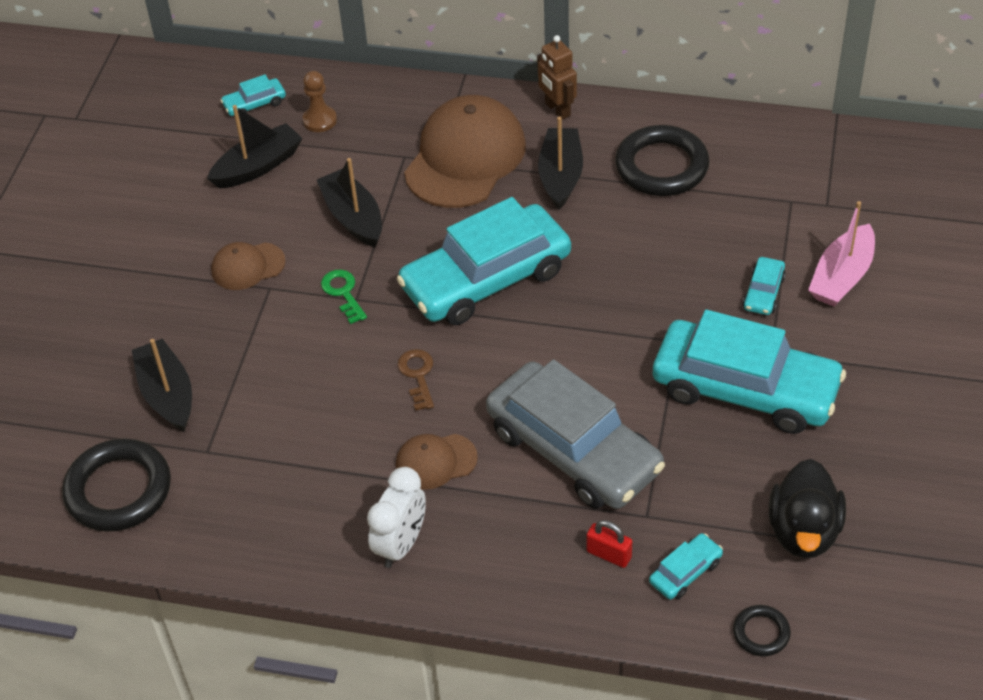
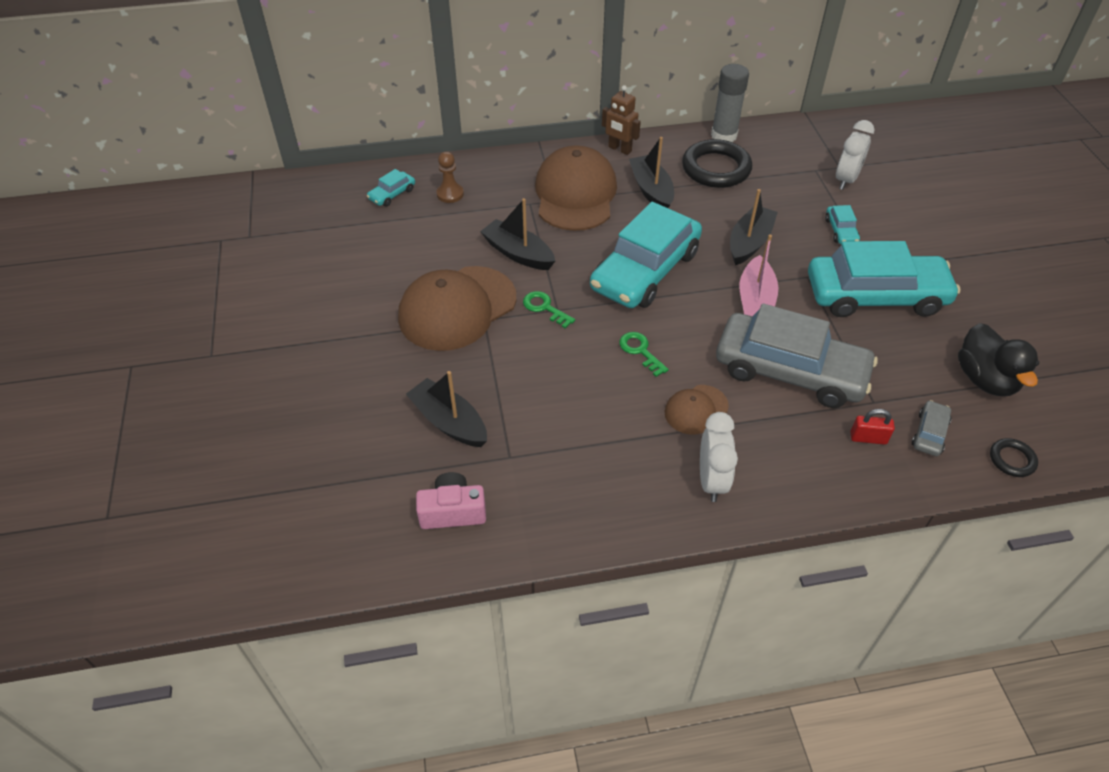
camera: 25 degrees left, 0 degrees up
(118, 490) = (453, 511): black ring -> pink camera
(248, 266) = (457, 308): brown cap -> brown cap, size x2.01
(258, 166) = (421, 236): black boat -> black boat (749, 242)
(417, 376) = (640, 351): brown key -> green key
(685, 572) = (929, 433): turquoise car -> grey car
(703, 122) = (724, 135): none -> grey glue stick
(821, 225) = (846, 180): none -> white clock
(841, 277) = (882, 208): pink boat -> pink boat (755, 300)

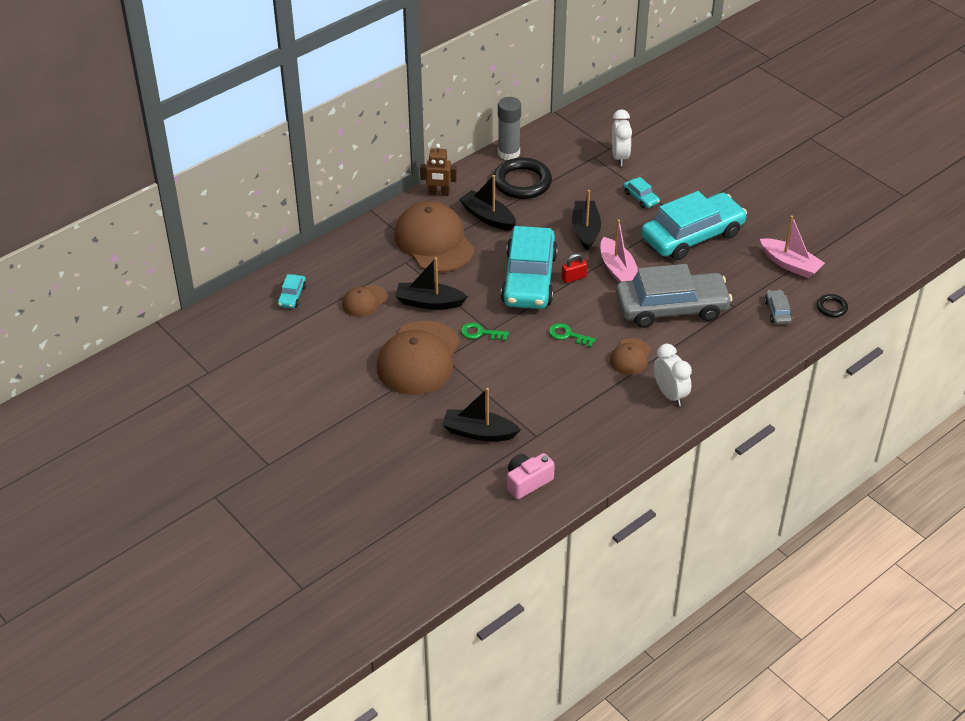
camera: 30 degrees left, 5 degrees down
(450, 194) = (338, 278): brown pawn -> none
(455, 226) = (364, 301): none -> brown cap
(868, 438) = (744, 330): red padlock -> red padlock (573, 278)
(985, 379) = (790, 264): black duck -> pink boat

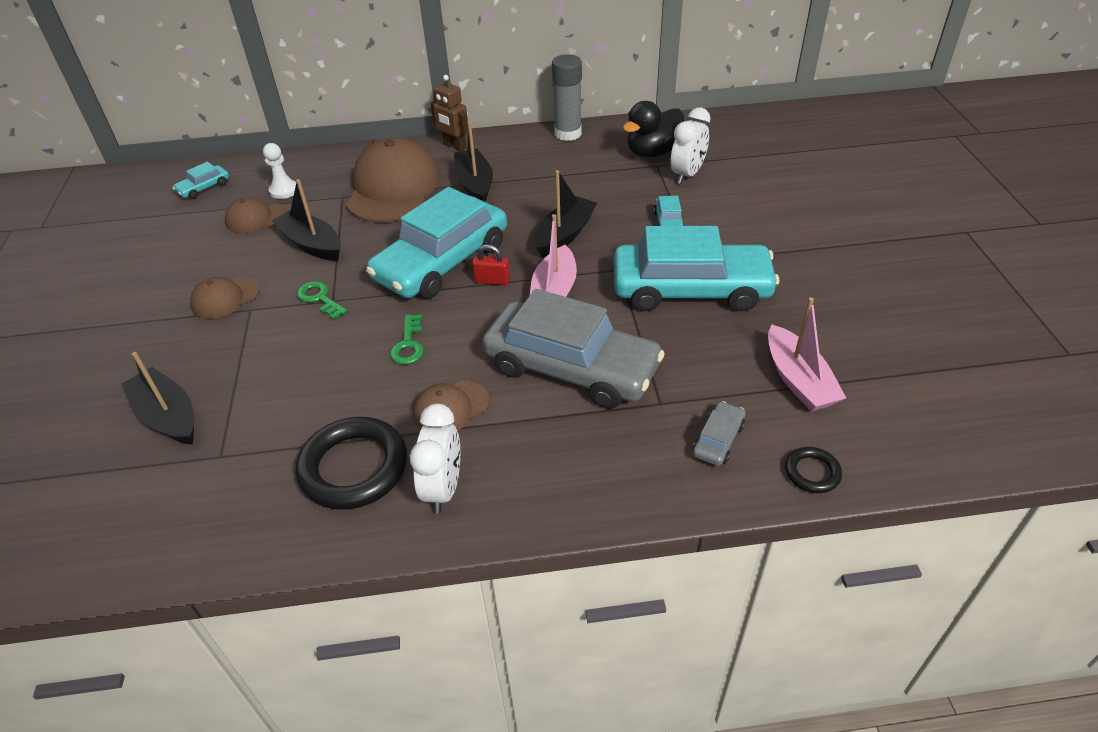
camera: 35 degrees right, 0 degrees up
(357, 274) = (284, 190): none -> white pawn
(419, 358) = (225, 298): brown cap -> brown cap, size x0.50
(522, 182) = (550, 164): black ring -> black ring (354, 468)
(527, 482) = (131, 516): pink camera -> none
(568, 335) = (408, 344): green key -> green key turned 150 degrees counterclockwise
(582, 147) = (653, 152): none -> black duck

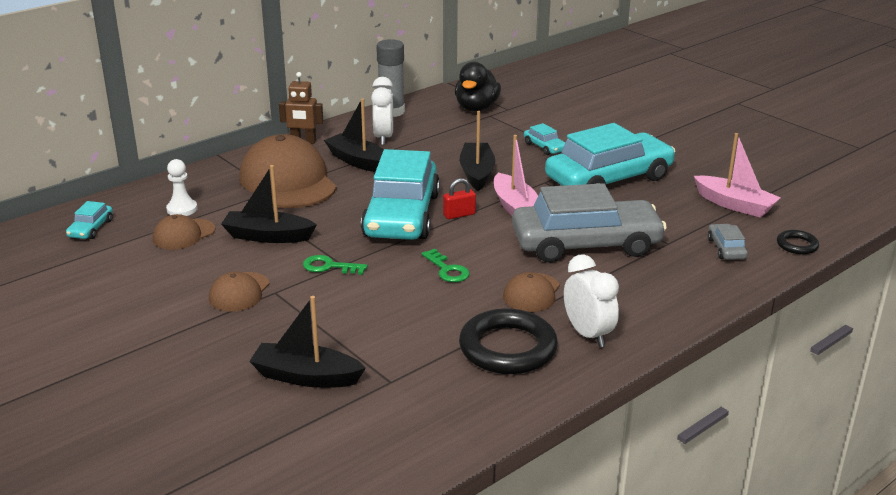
camera: 35 degrees left, 15 degrees down
(687, 175) = (520, 115): white clock -> white clock (383, 138)

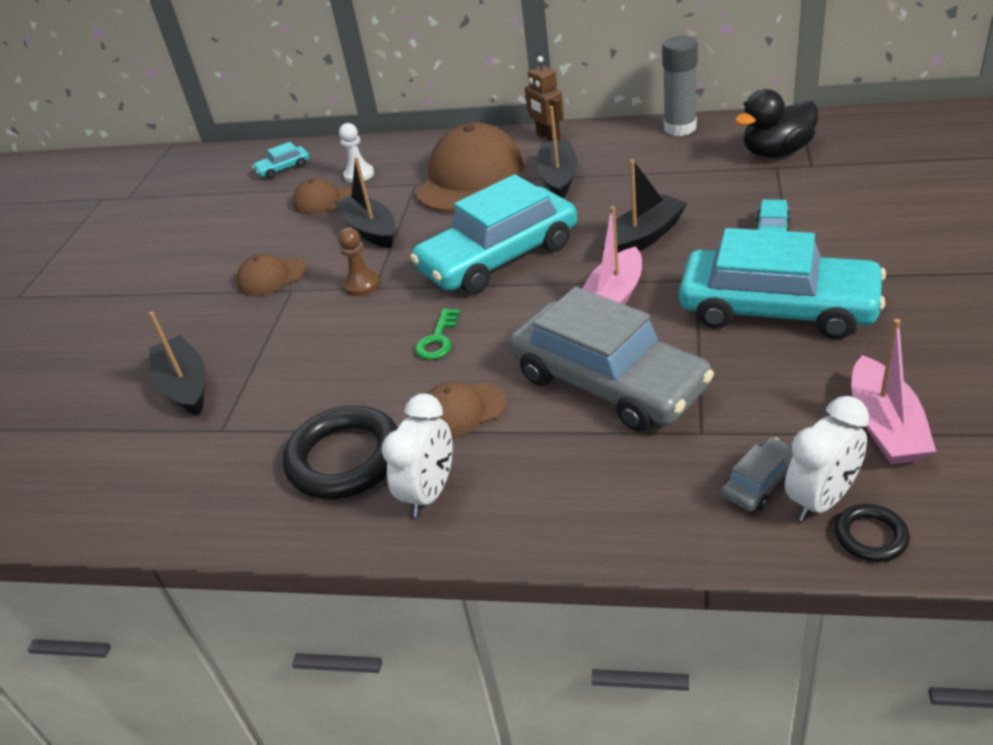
camera: 55 degrees right, 10 degrees up
(329, 266) = (362, 285): green key -> brown pawn
(383, 138) = (623, 158): white clock -> white clock (821, 500)
(459, 215) = (547, 281): red padlock -> none

